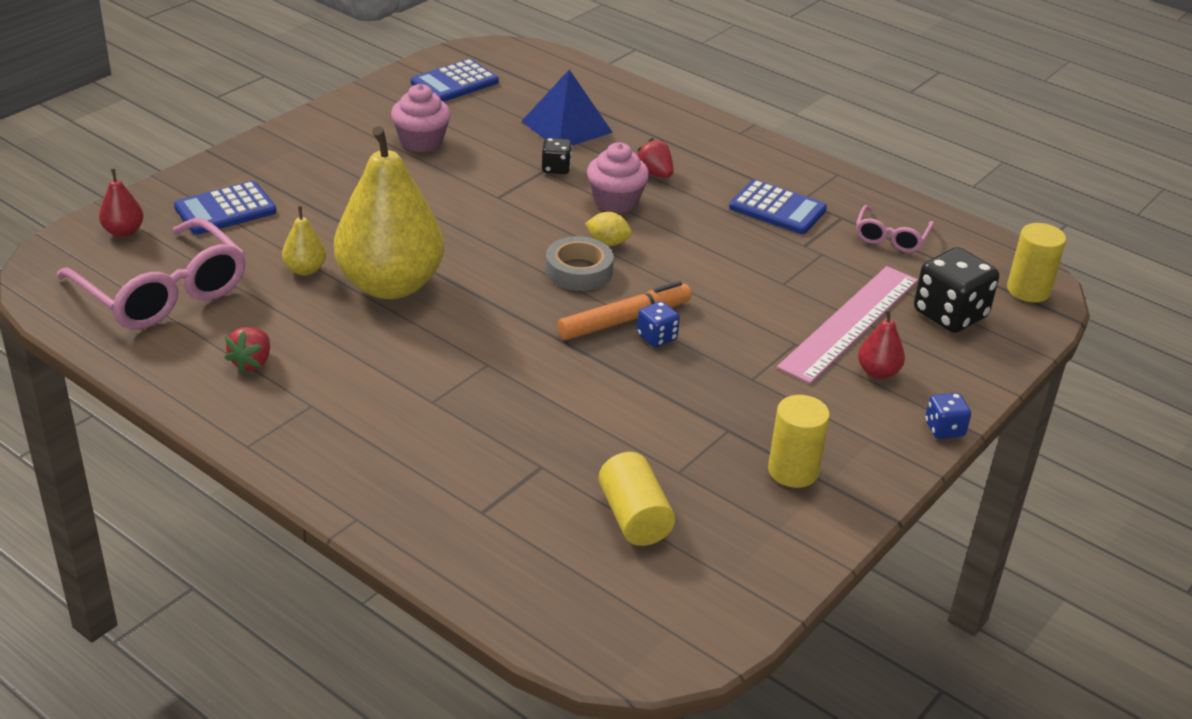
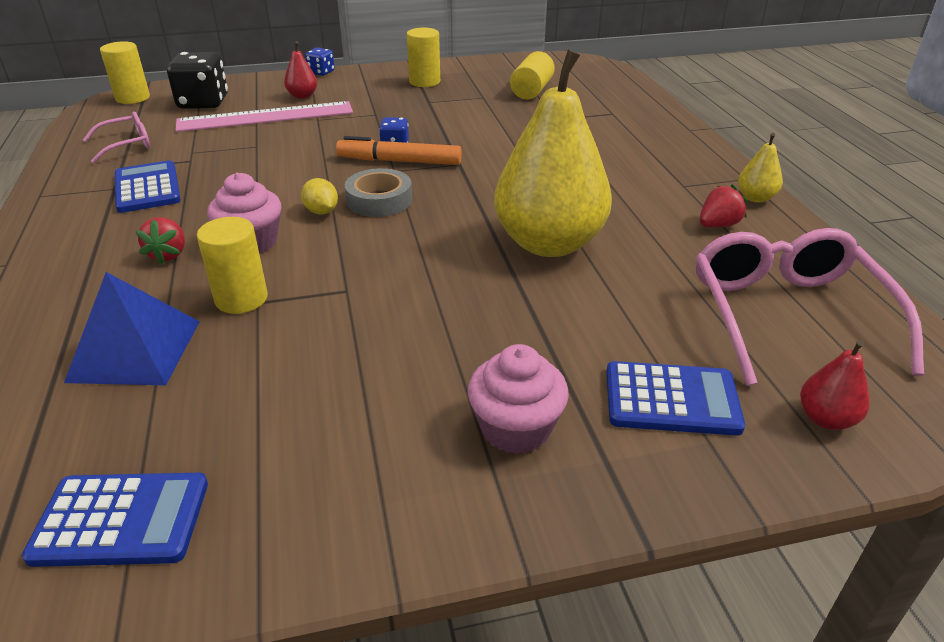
camera: 140 degrees left, 0 degrees up
(305, 269) = (619, 285): yellow pear -> yellow pear (755, 198)
(421, 141) = (326, 407): pink cupcake -> pink cupcake (516, 428)
(556, 168) = (241, 299): black dice -> yellow cylinder

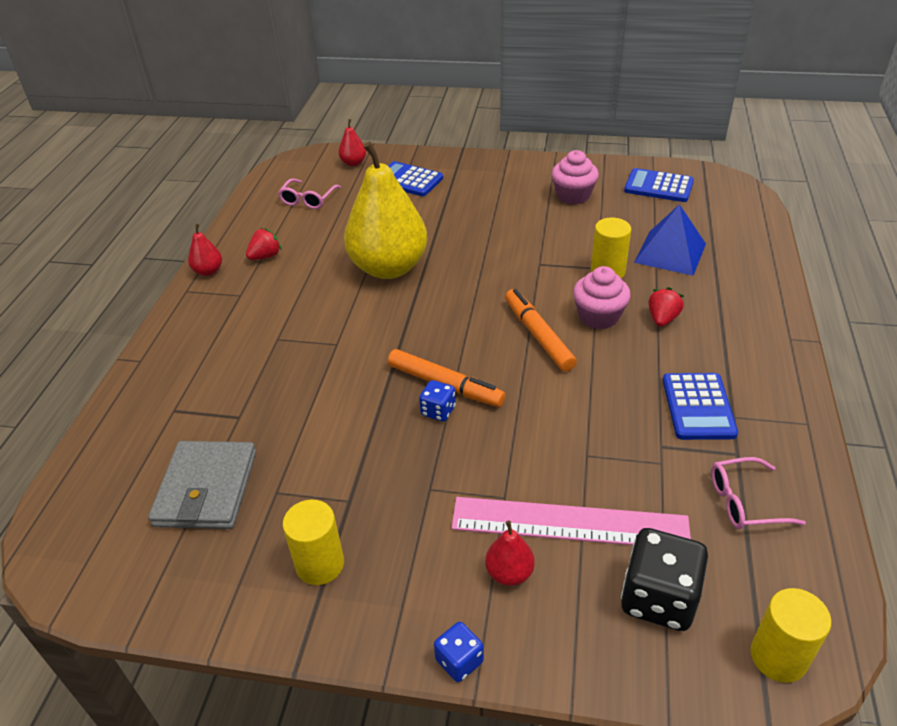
camera: 155 degrees left, 5 degrees up
(321, 211) = (538, 335): yellow lemon -> orange marker
(379, 200) = (486, 337): grey tape -> none
(516, 428) = (485, 184): pink cupcake -> pink cupcake (573, 195)
(531, 91) = (206, 489): yellow cylinder -> grey wallet
(718, 225) = (265, 256): red strawberry -> red strawberry turned 150 degrees clockwise
(755, 198) = (208, 271): yellow pear -> red pear
(787, 315) = (308, 200): pink glasses -> pink glasses, size x0.51

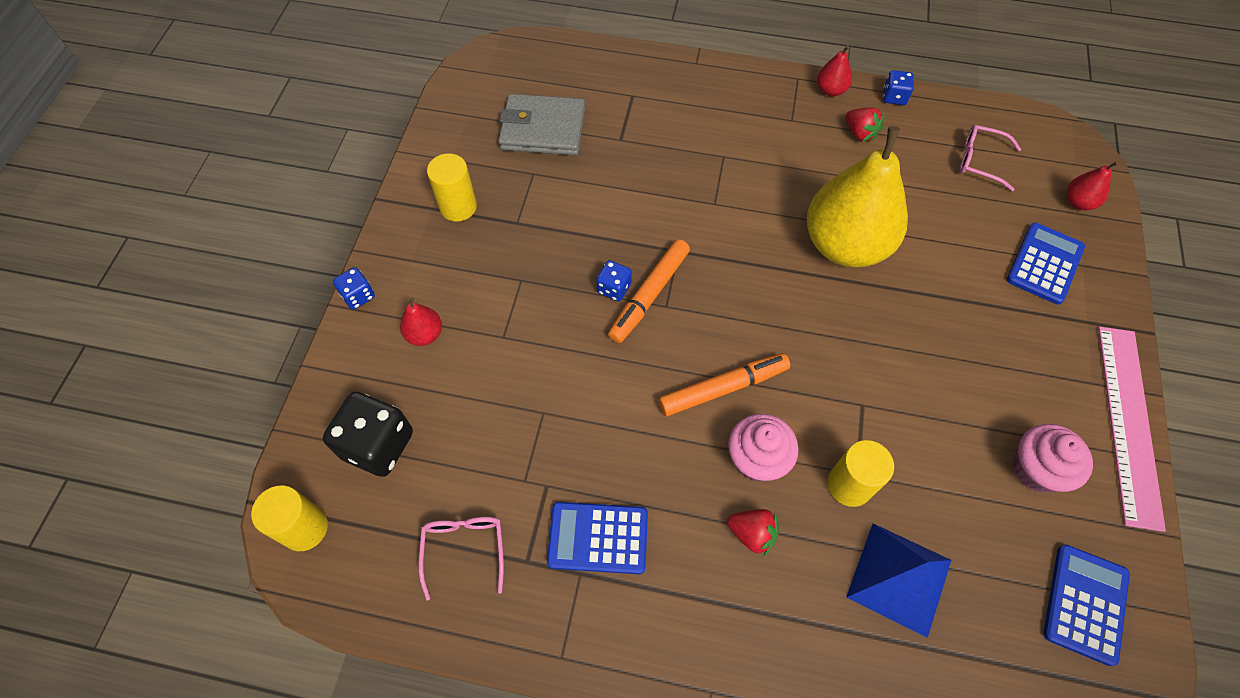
camera: 90 degrees right, 20 degrees up
(227, 237) = (894, 97): none -> blue dice
(569, 523) = (466, 386): pink ruler -> pink ruler (1129, 423)

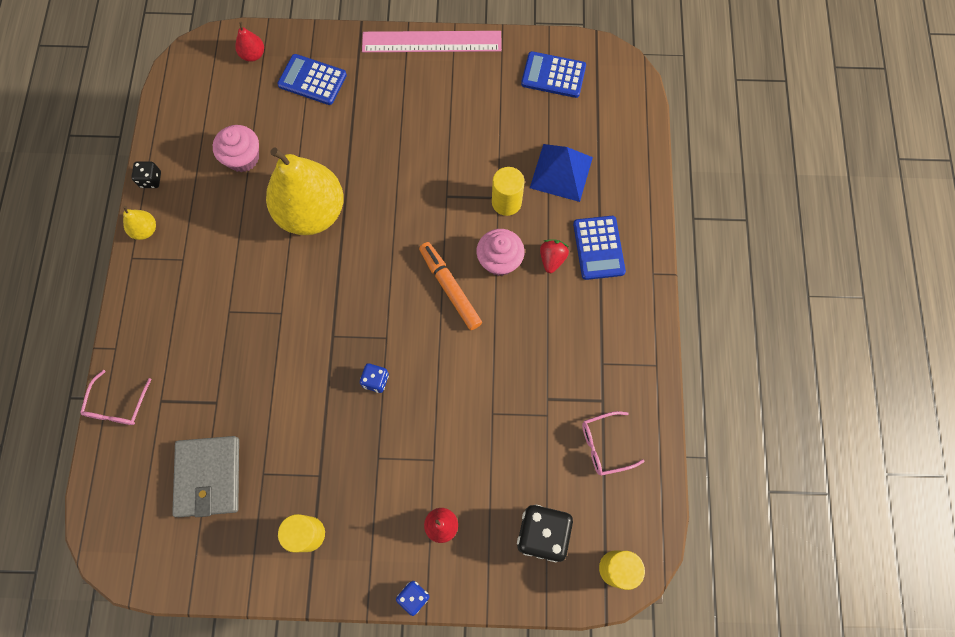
camera: 100 degrees left, 10 degrees up
(598, 538) = (576, 356): blue calculator -> blue calculator (598, 248)
(649, 295) = (378, 352): orange marker -> none
(830, 90) = (145, 230): red pear -> yellow pear
(860, 133) = (194, 205): red strawberry -> none
(894, 97) = (151, 180): blue dice -> black dice
(980, 161) = (218, 118): pink glasses -> pink glasses (117, 405)
(1036, 469) = (473, 94): pink cupcake -> pink cupcake (243, 158)

